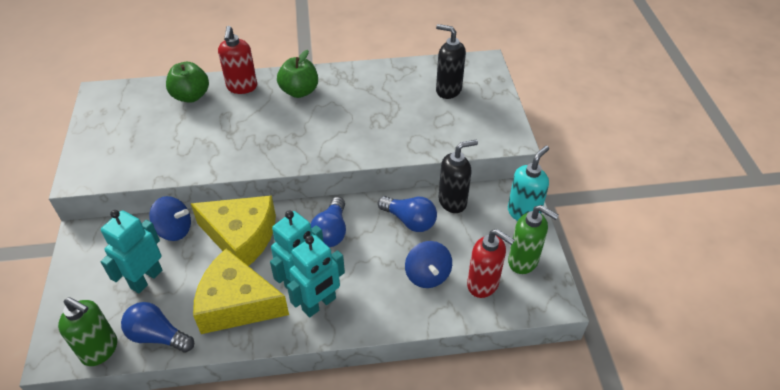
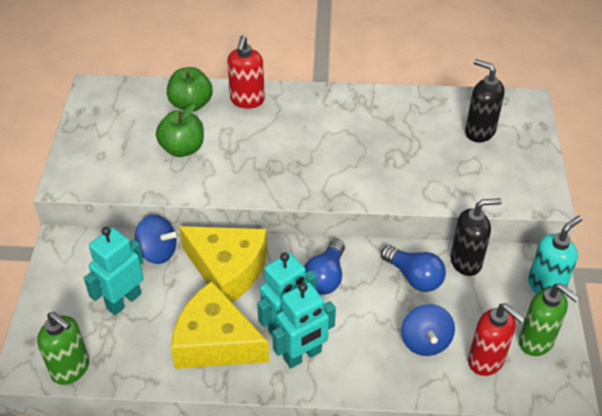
camera: 10 degrees right, 0 degrees up
(158, 336) = (130, 364): blue light bulb -> none
(299, 91) = (310, 113): green apple -> green apple (182, 148)

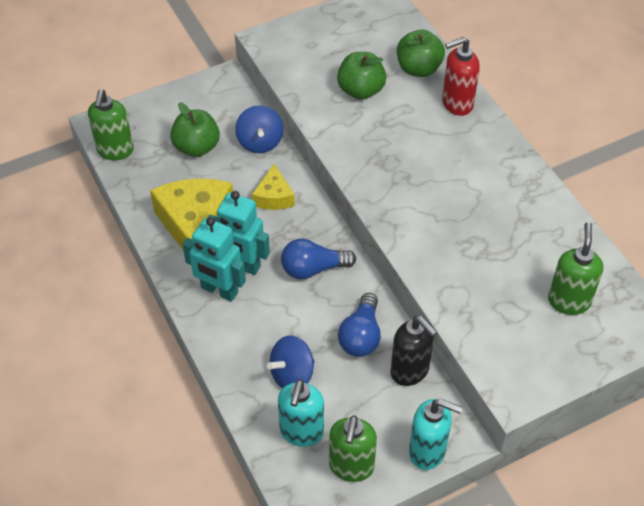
camera: 60 degrees right, 5 degrees up
(123, 301) = (196, 147): turquoise robot -> green apple
(227, 269) = (274, 197): yellow cheese -> yellow cheese, size x0.53
(479, 132) = (568, 301): black soap dispenser -> green soap dispenser
(486, 361) = (301, 432): red soap dispenser -> turquoise soap dispenser

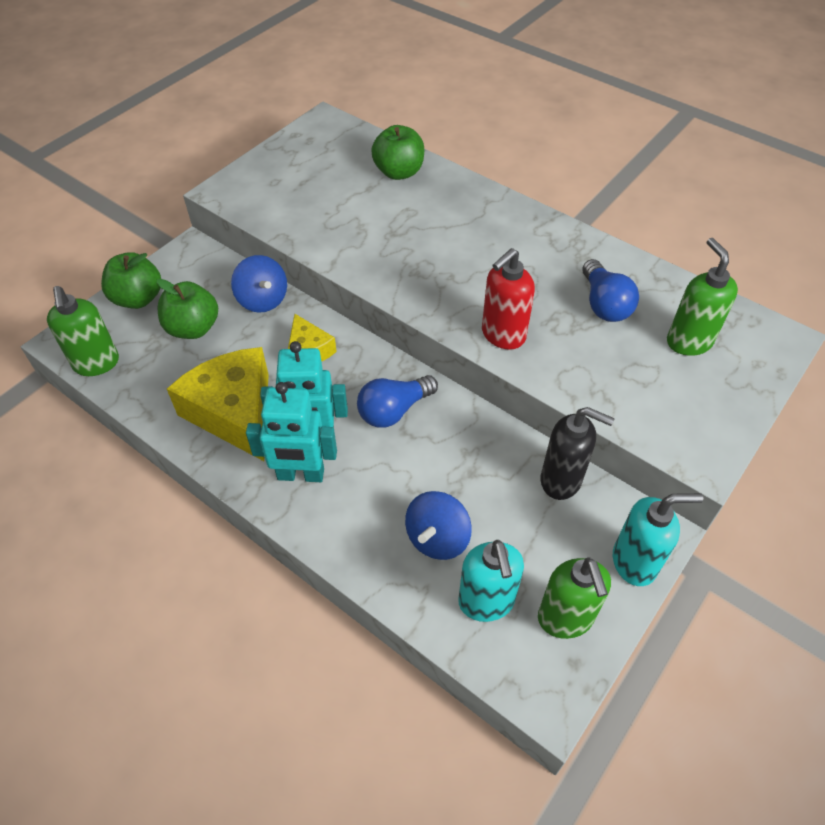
camera: 25 degrees left, 0 degrees up
(361, 90) = (352, 209): green apple -> green apple (138, 298)
(361, 336) = (487, 463): blue light bulb -> blue light bulb (604, 304)
(457, 104) = (456, 192): red soap dispenser -> red soap dispenser (502, 335)

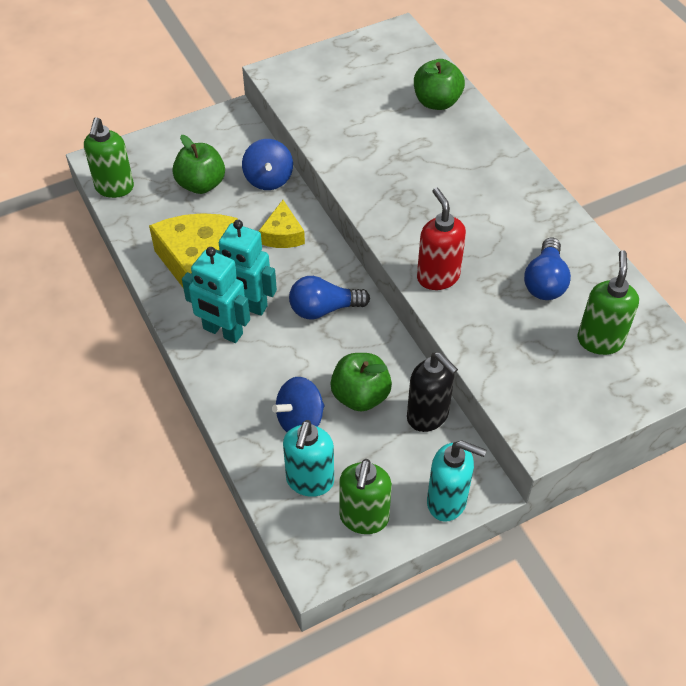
camera: 25 degrees right, 0 degrees up
(138, 298) = (171, 144): green apple -> green apple (360, 396)
(502, 335) = (437, 277): red soap dispenser -> red soap dispenser turned 90 degrees clockwise

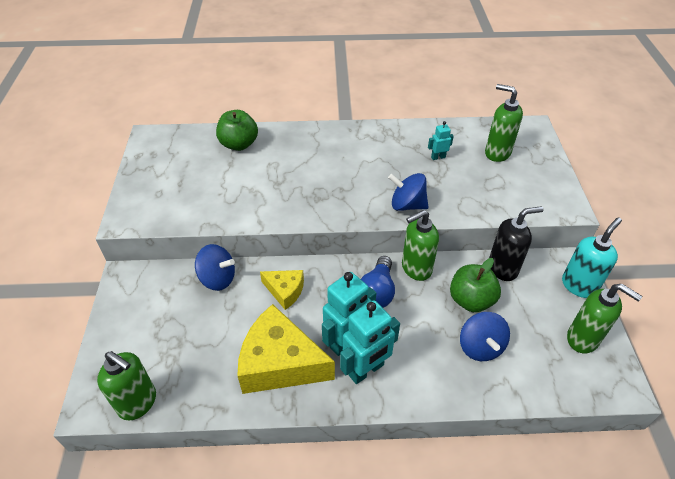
camera: 65 degrees left, 5 degrees down
(201, 184) = (187, 328): green apple -> none
(309, 481) = (541, 361): turquoise soap dispenser -> none
(377, 333) = (416, 268): none -> green soap dispenser
(437, 277) = (407, 205): red soap dispenser -> blue spinning top
(545, 282) = (438, 157): blue light bulb -> turquoise robot

